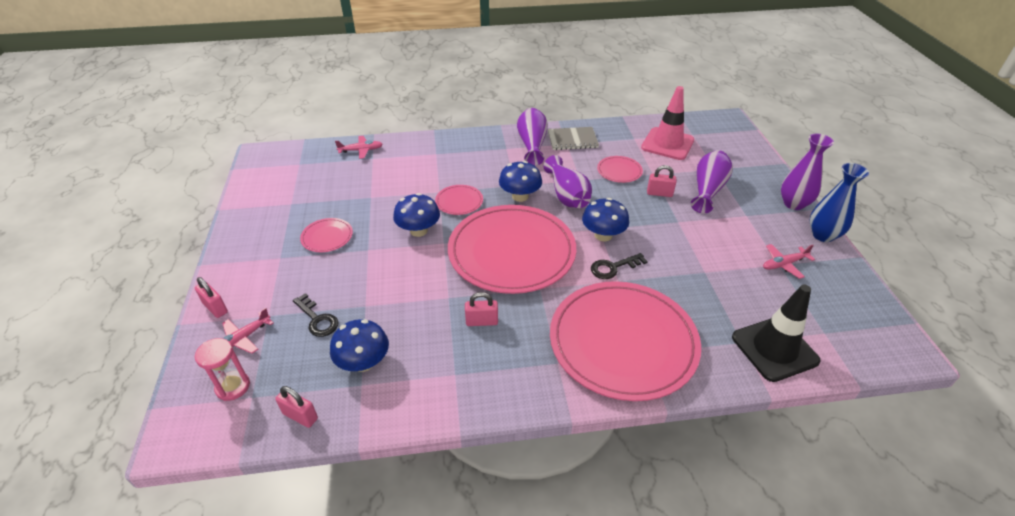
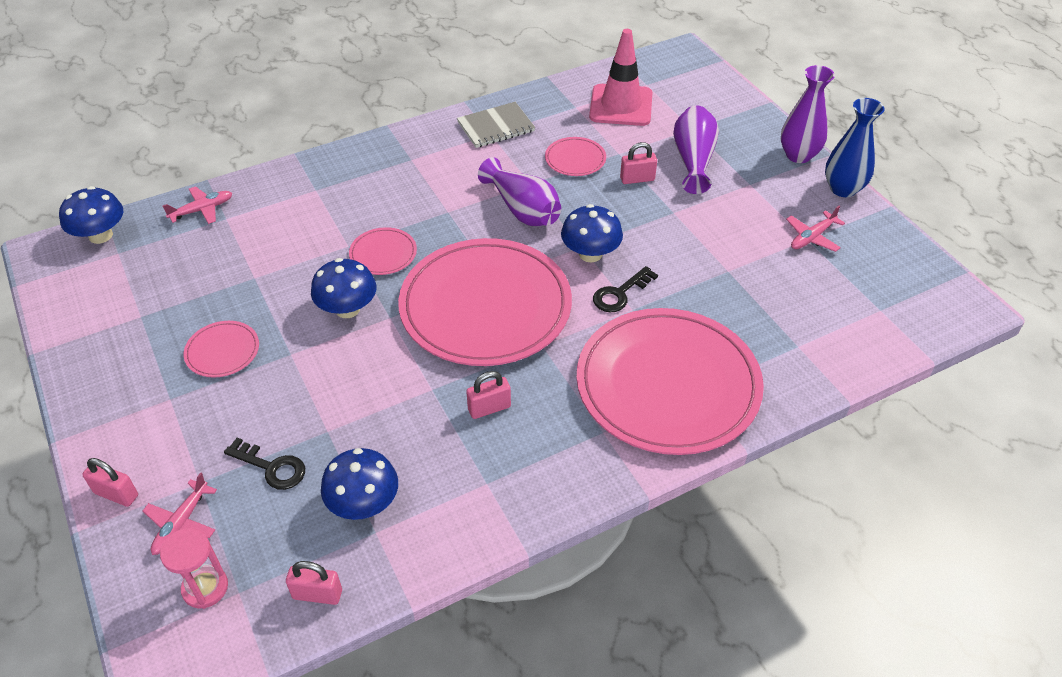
camera: 20 degrees left, 5 degrees up
(520, 196) = (461, 226): blue mushroom -> blue mushroom (100, 235)
(532, 145) = (444, 146): purple vase -> none
(774, 349) = (835, 344): black traffic cone -> none

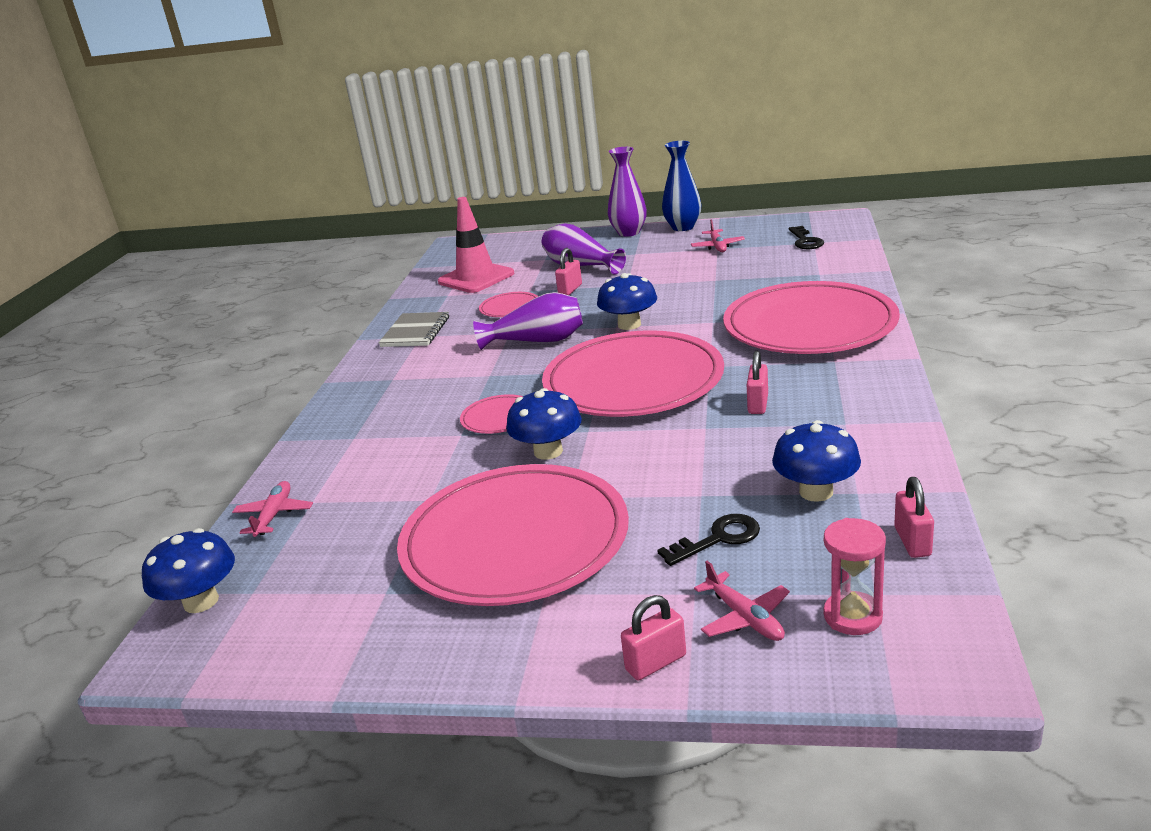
camera: 50 degrees left, 20 degrees down
(222, 351) = (515, 541): pink plate -> pink plate, size x2.43
(317, 594) = (912, 541): pink padlock -> pink padlock turned 45 degrees counterclockwise
(620, 294) = (689, 323): black key -> black key (805, 241)

